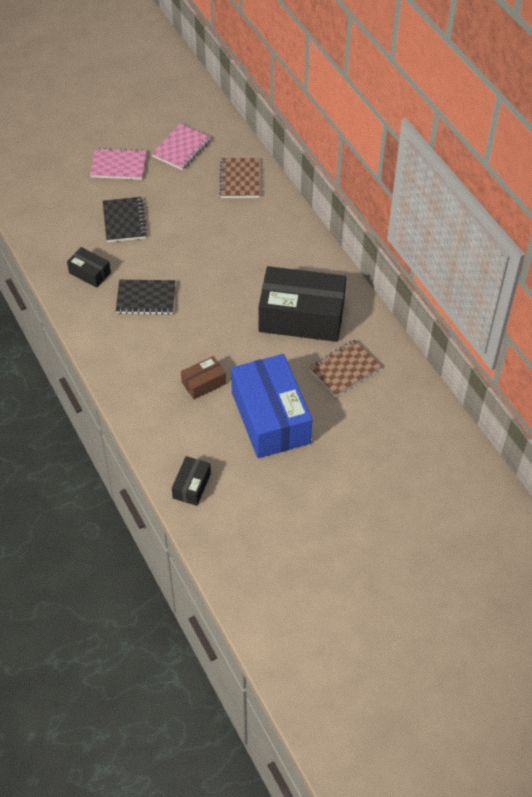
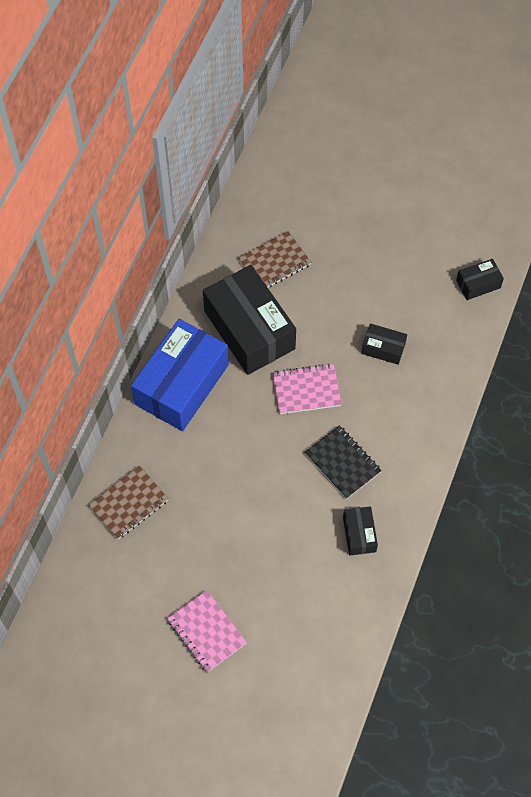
camera: 130 degrees left, 10 degrees up
(124, 221) = (272, 560): black notebook -> none
(181, 148) = (132, 592): pink notebook -> pink notebook (306, 390)
(204, 383) = (383, 348): brown box -> black box
(270, 418) = (369, 279): blue box -> blue box (182, 384)
(344, 369) = (274, 262): brown notebook -> brown notebook turned 45 degrees counterclockwise

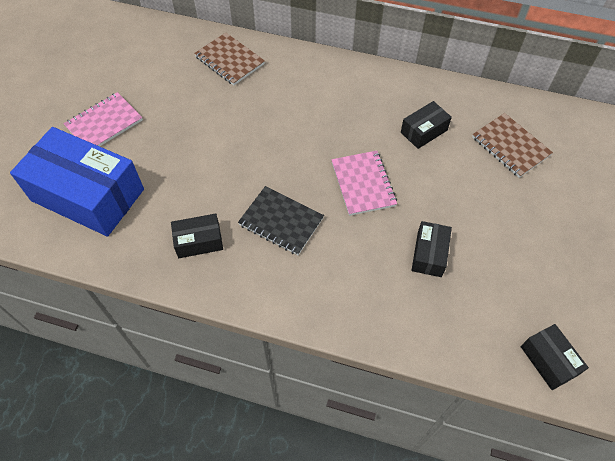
camera: 85 degrees right, 5 degrees down
(182, 384) = (353, 85): blue box -> blue box (87, 195)
(249, 330) = (423, 131): black box -> black box, size x0.45
(342, 463) = (281, 221): black notebook -> black notebook turned 75 degrees clockwise

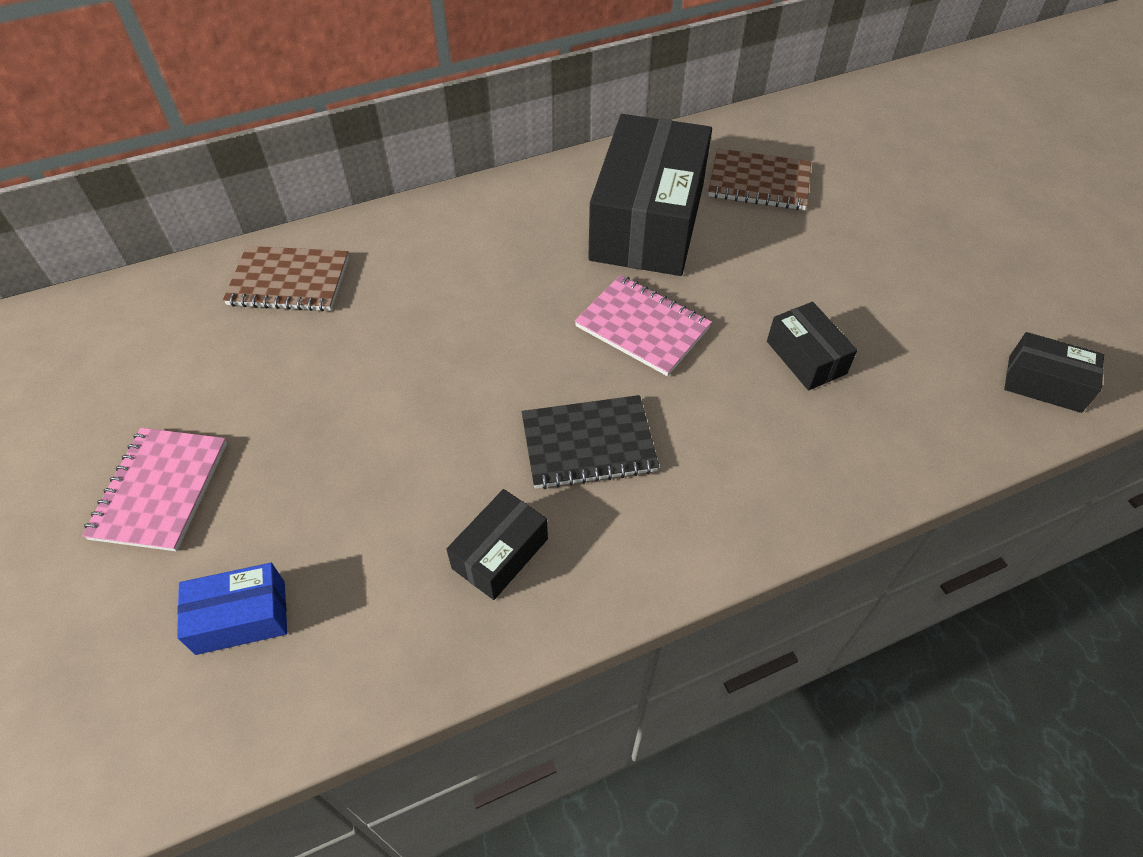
camera: 40 degrees left, 5 degrees down
(87, 195) = (241, 617): blue box -> blue box, size x0.45
(423, 131) = (647, 222): black box -> black box, size x2.21

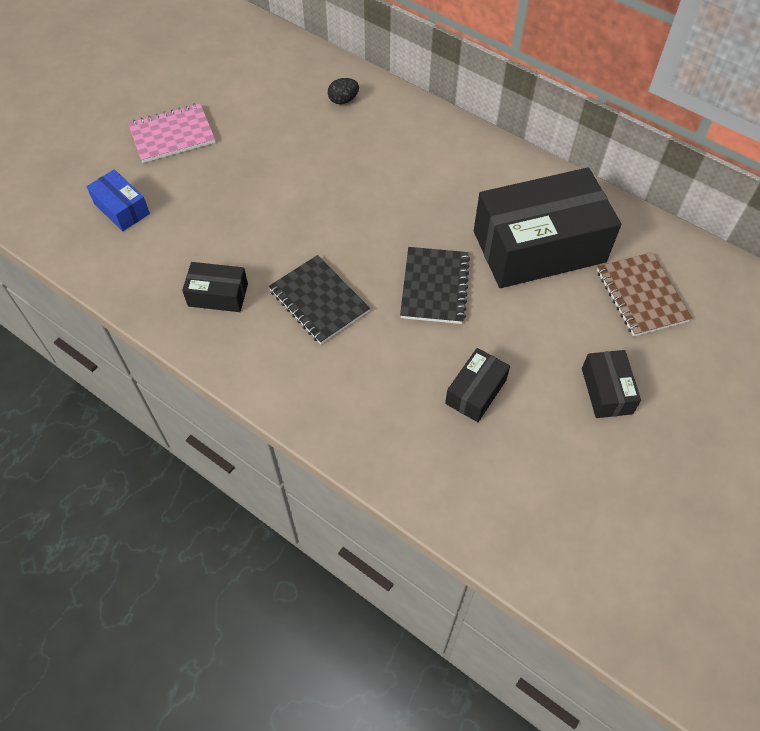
camera: 60 degrees right, 5 degrees up
(289, 281) = (343, 100): brown notebook -> black egg
(642, 327) = (434, 287): pink notebook -> black notebook
(1044, 384) = (563, 561): black box -> black box (606, 391)

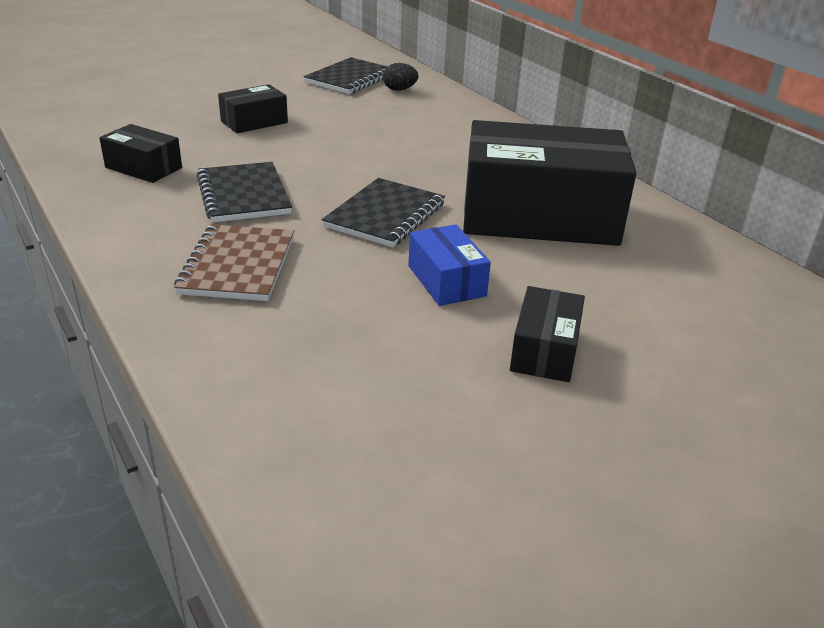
camera: 20 degrees right, 25 degrees down
(121, 209) = (117, 103): blue box -> blue box (446, 281)
(172, 135) = (214, 77): pink notebook -> none
(291, 96) = (350, 78): none -> black notebook
(476, 392) = (361, 304): black box -> black box (254, 122)
(641, 296) = (652, 282): brown notebook -> brown notebook (238, 265)

